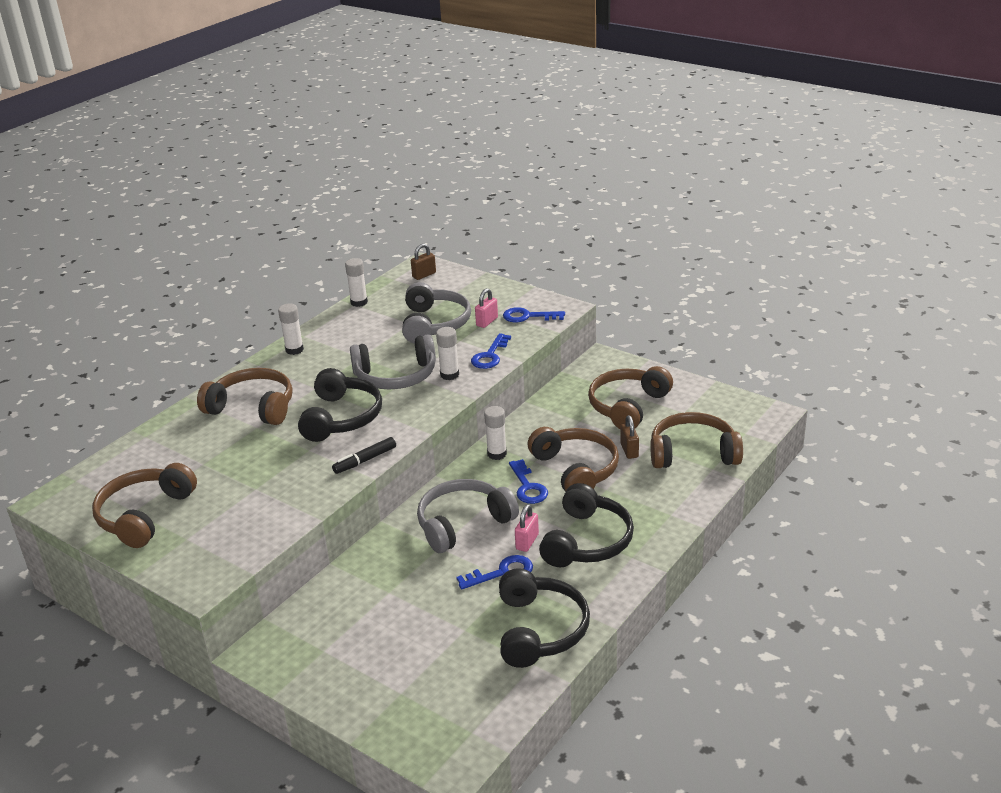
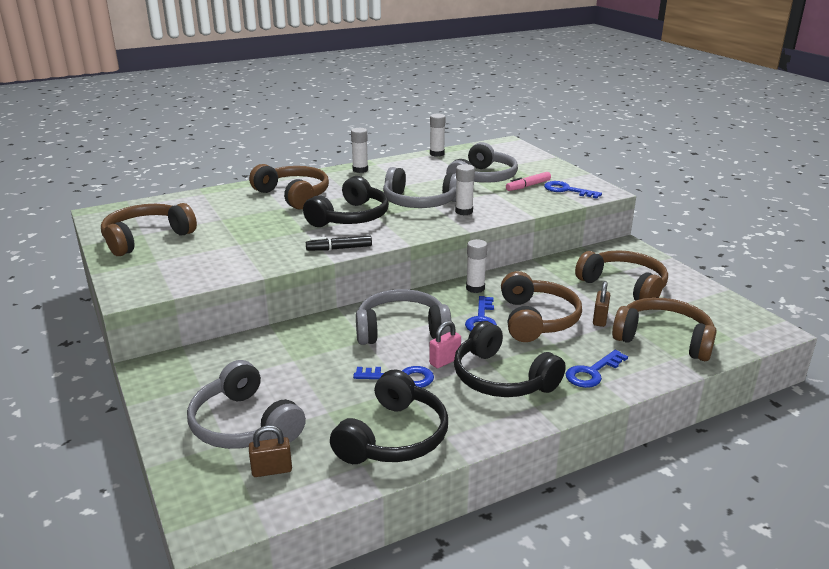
camera: 25 degrees right, 5 degrees down
(401, 671) = (244, 425): none -> grey headphones
(424, 275) = (503, 149): brown padlock -> brown padlock (272, 470)
(487, 322) = (528, 186): pink padlock -> pink marker
(490, 356) = (510, 207): blue key -> blue key (592, 372)
(587, 541) = (501, 378): black headphones -> black headphones turned 90 degrees clockwise
(627, 406) = (624, 286): brown headphones -> brown headphones turned 75 degrees clockwise

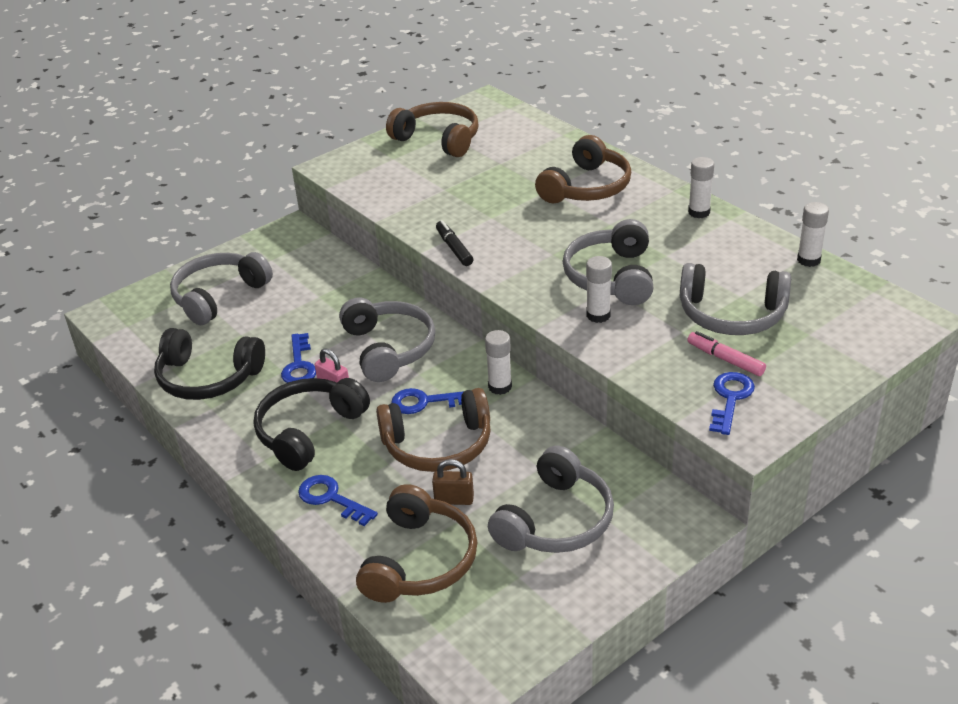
camera: 80 degrees right, 10 degrees up
(272, 470) = (163, 325): brown padlock -> none
(351, 217) = (540, 238): black headphones -> none
(624, 286) = (556, 520): brown headphones -> grey headphones

